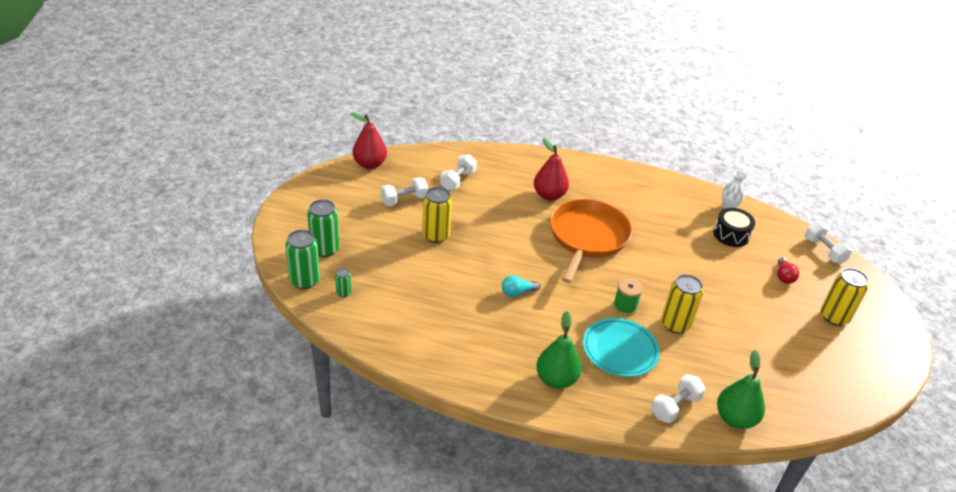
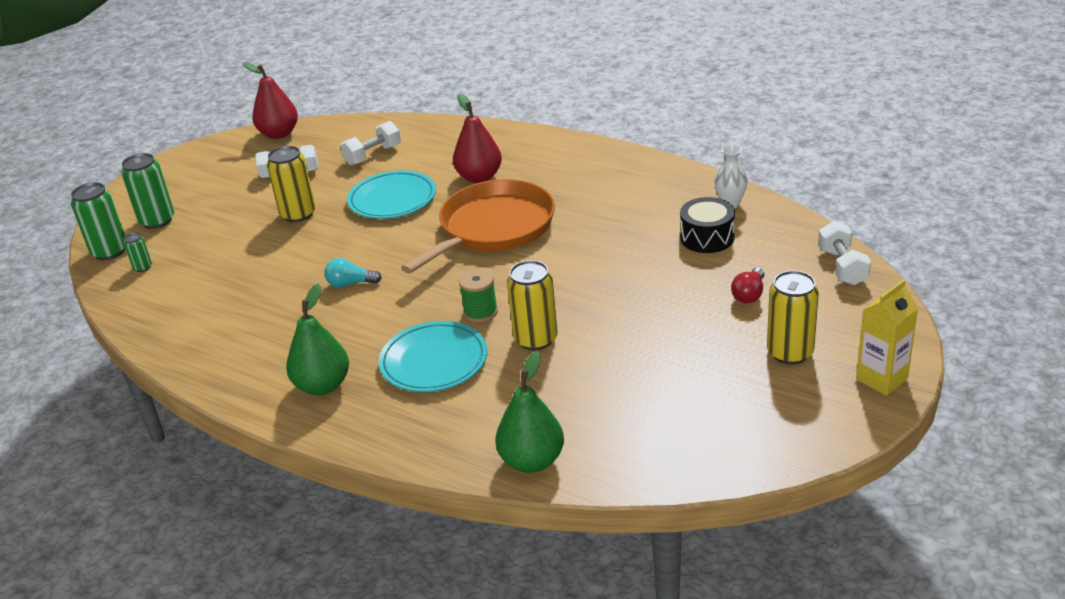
camera: 25 degrees right, 5 degrees down
(498, 218) = (392, 199): none -> turquoise plate
(675, 407) = (457, 436): white dumbbell -> none
(895, 330) = (881, 379): none -> yellow carton

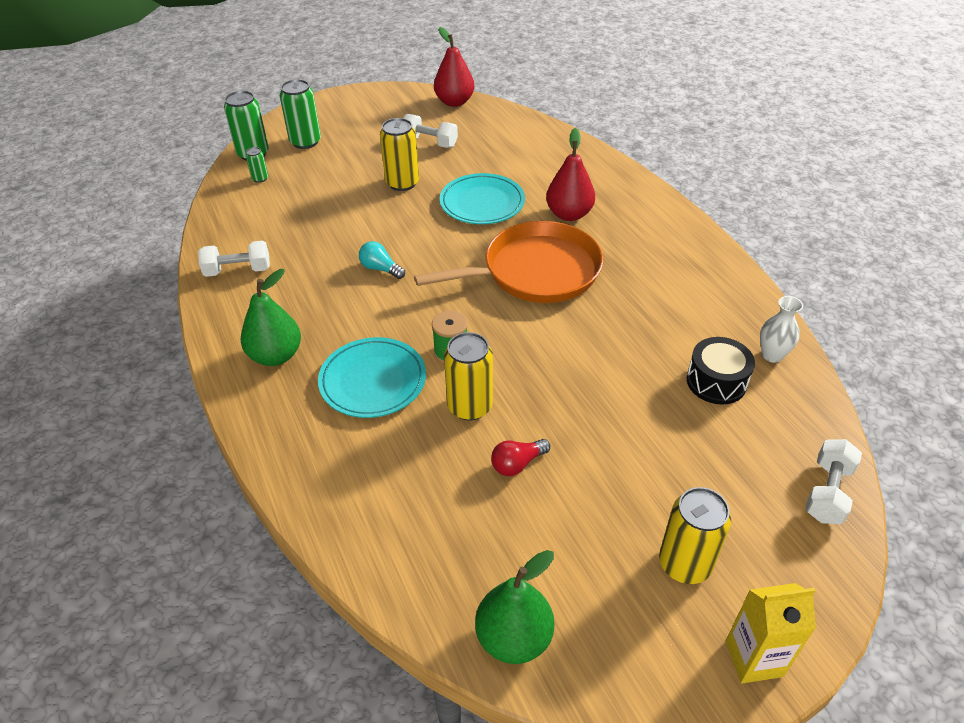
camera: 30 degrees right, 10 degrees up
(373, 155) = (505, 153): white dumbbell -> white dumbbell (238, 270)
(532, 461) = (355, 534): green pear -> green pear (514, 638)
(749, 294) = (702, 470): red light bulb -> red light bulb (517, 464)

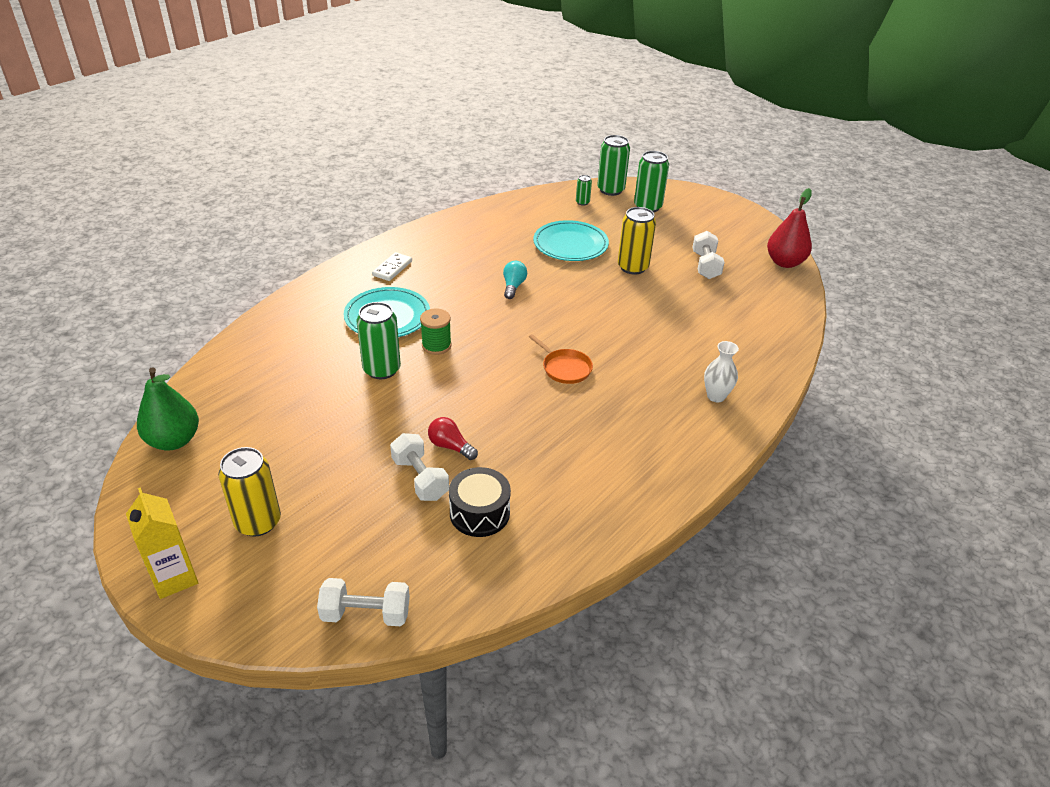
camera: 65 degrees right, 5 degrees down
(238, 270) = (470, 227): white dumbbell -> white dumbbell (420, 478)
(276, 355) = (392, 268): green pear -> white domino
(470, 406) = (381, 369): yellow can -> green can
(482, 203) = (640, 316): turquoise plate -> turquoise plate (570, 245)
(517, 464) = (331, 407): red light bulb -> red light bulb (450, 446)
(535, 271) = (565, 368): orange pan -> orange pan, size x0.44
(569, 214) = (664, 371): red pear -> none
(772, 355) = (539, 551): white vase -> white vase (716, 396)

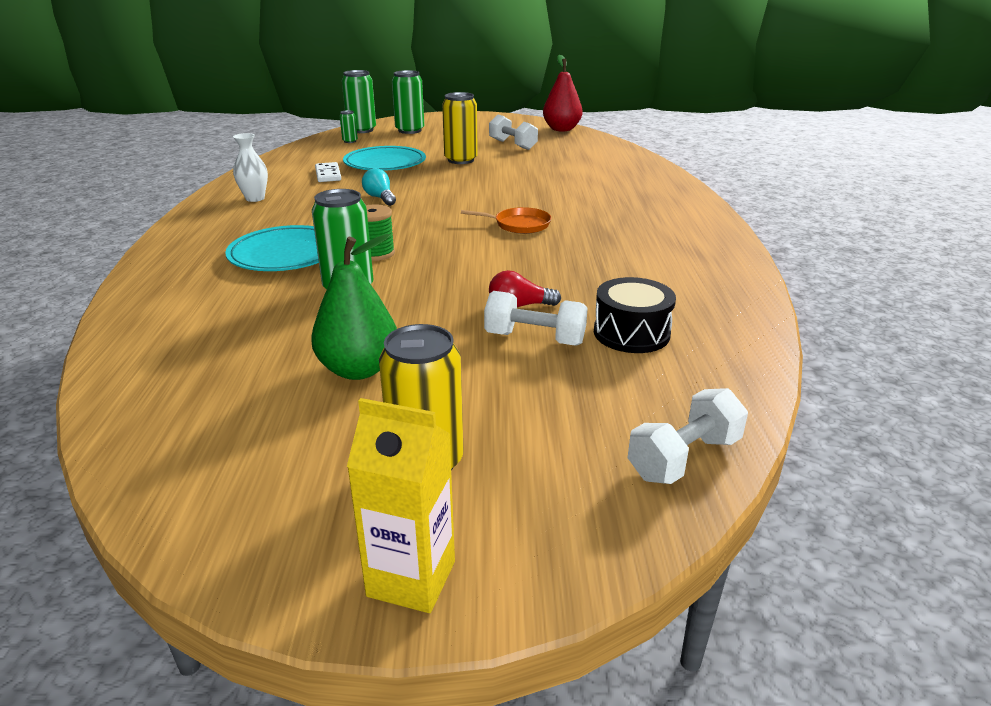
camera: 40 degrees left, 10 degrees down
(174, 440) = (168, 456): green pear -> green pear (358, 369)
(392, 268) = (230, 224): white domino -> white domino (328, 174)
(716, 396) = (654, 199): white vase -> white vase (255, 198)

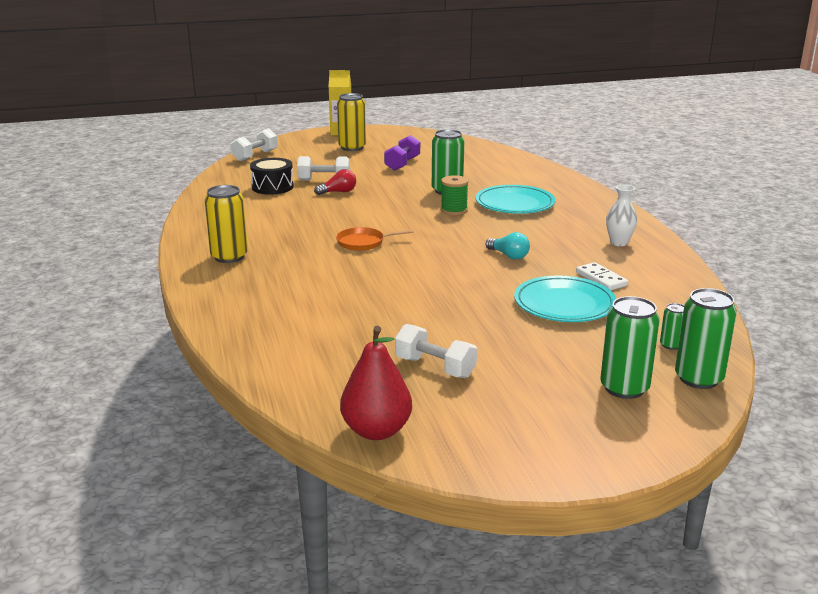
camera: 165 degrees right, 5 degrees down
(358, 369) = (402, 164): green pear -> purple dumbbell
(461, 160) = (480, 322): yellow can -> yellow can (229, 257)

